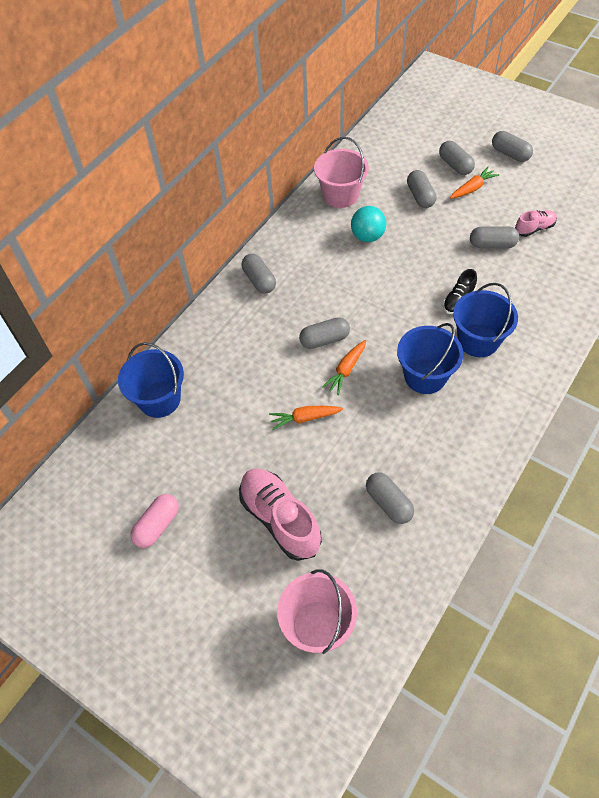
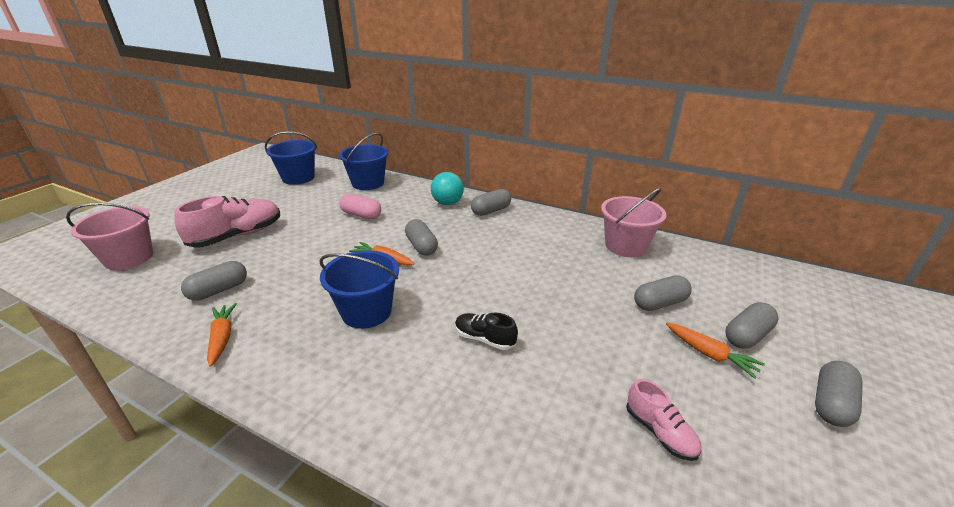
camera: 80 degrees right, 25 degrees down
(157, 525) = (261, 192): pink capsule -> pink capsule (361, 215)
(305, 418) = (332, 241): orange carrot -> orange carrot (222, 338)
(367, 236) = (570, 265): turquoise ball -> turquoise ball (447, 203)
(478, 340) = (417, 357): blue bucket -> blue bucket (298, 178)
(492, 245) = (599, 375): grey capsule -> none

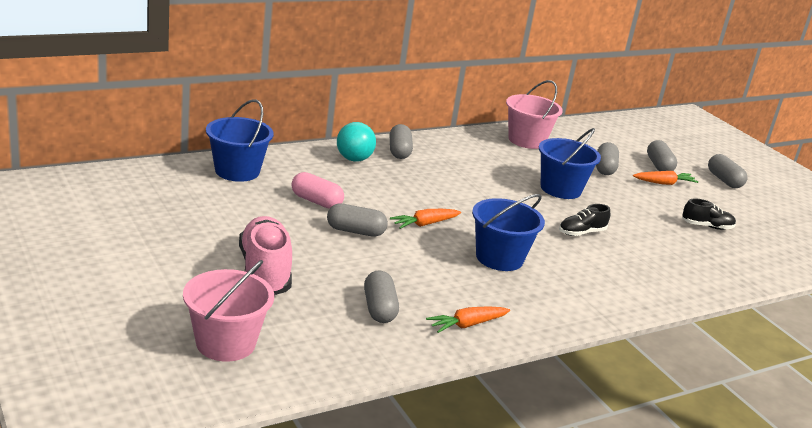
camera: 60 degrees left, 5 degrees down
(222, 338) = (467, 325): orange carrot -> orange carrot turned 45 degrees counterclockwise
(298, 178) = (146, 197): blue bucket -> blue bucket (560, 189)
(361, 215) = (316, 201): pink capsule -> pink capsule turned 60 degrees clockwise
(421, 246) = (423, 201): grey capsule -> grey capsule (355, 231)
(659, 432) = (706, 226): pink shoe -> black shoe

